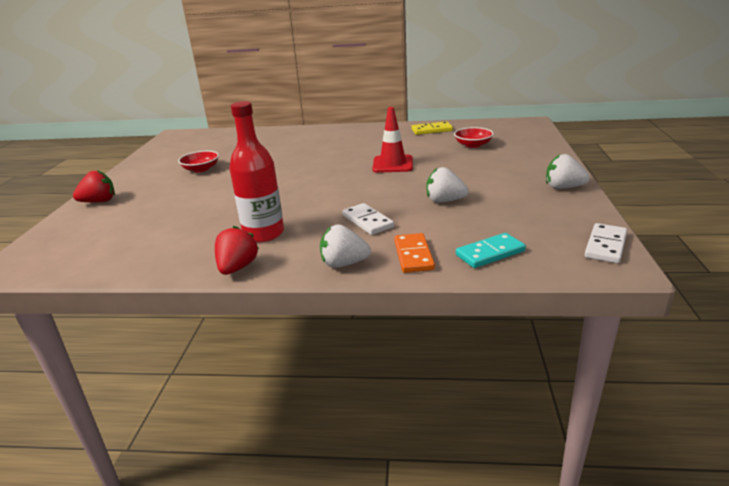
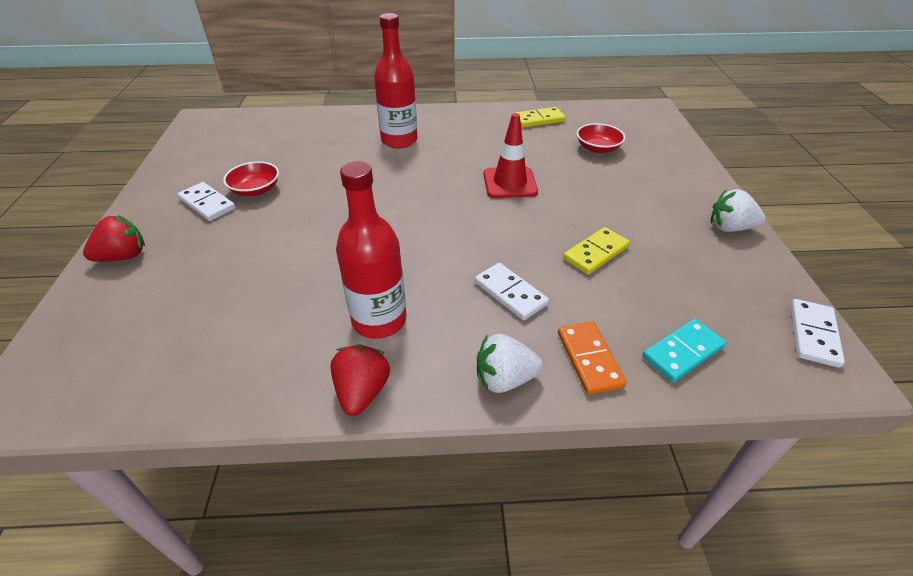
camera: 10 degrees left, 15 degrees up
(164, 176) = (207, 204): none -> white domino
(316, 143) = (399, 140): none -> red bottle
(444, 201) = (596, 253): white strawberry -> yellow domino

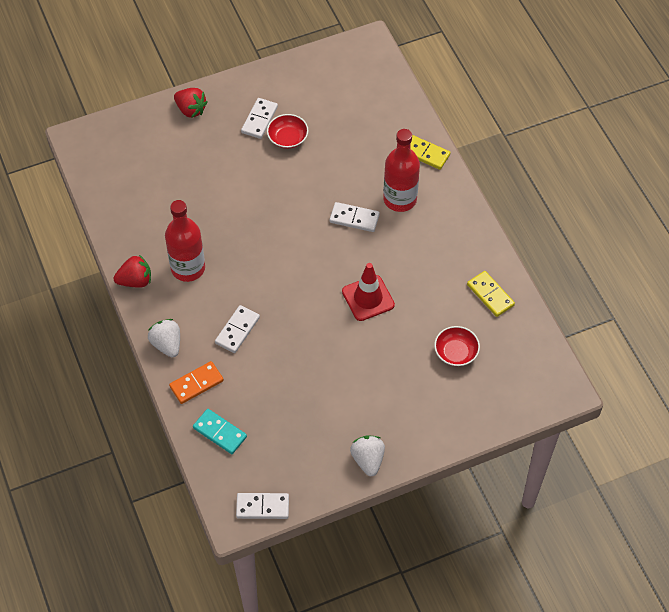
camera: 70 degrees right, 15 degrees up
(401, 170) = (354, 218): none -> white domino
(596, 253) = (299, 373): yellow domino -> yellow domino (425, 153)

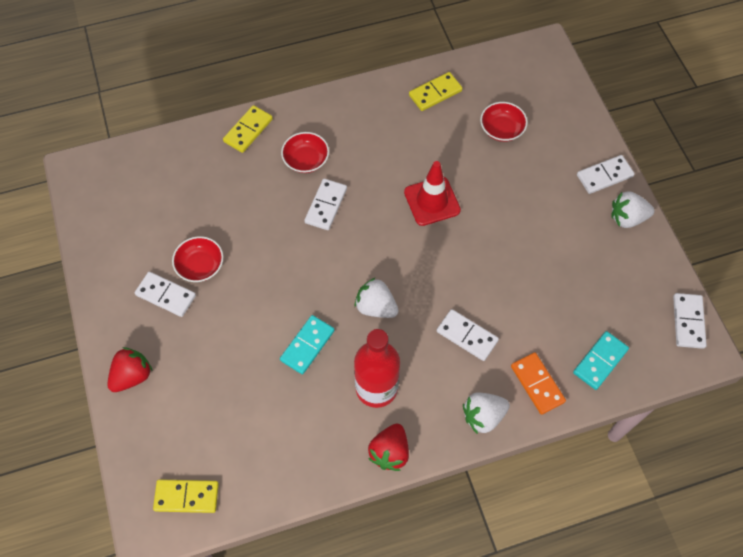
camera: 85 degrees left, 5 degrees up
(99, 156) = (187, 496): none -> yellow domino
(135, 281) = (389, 452): red strawberry -> red strawberry turned 150 degrees counterclockwise
(222, 218) = (307, 345): none -> turquoise domino
(259, 262) = (376, 307): none -> white strawberry
(400, 199) = (306, 160): red bottle -> red bowl
(413, 441) = (604, 176): none -> white domino

